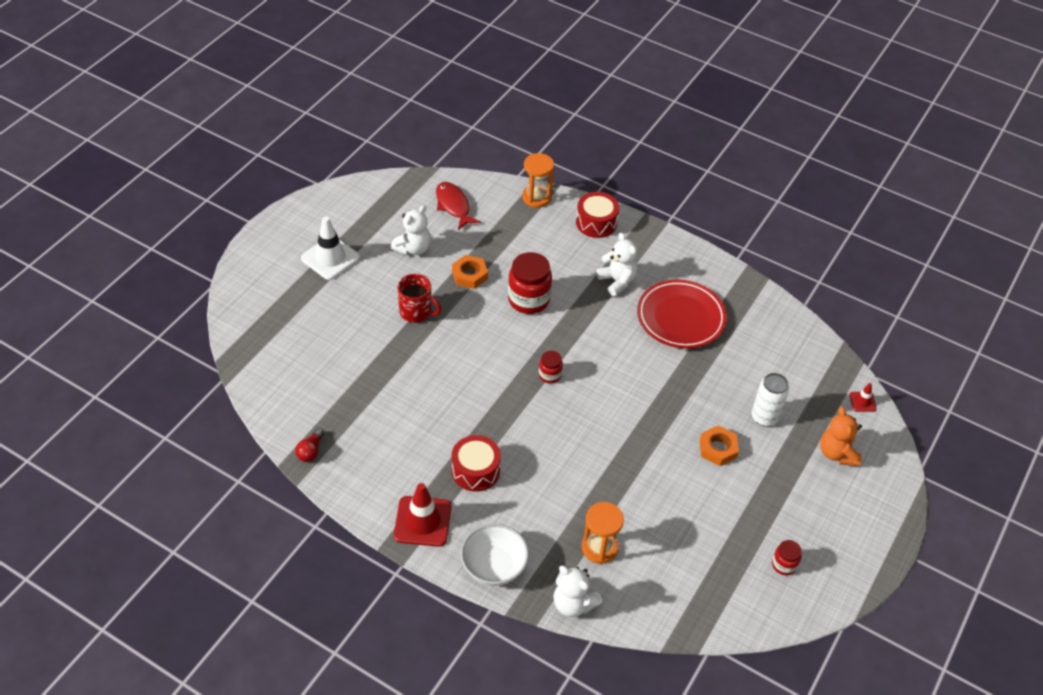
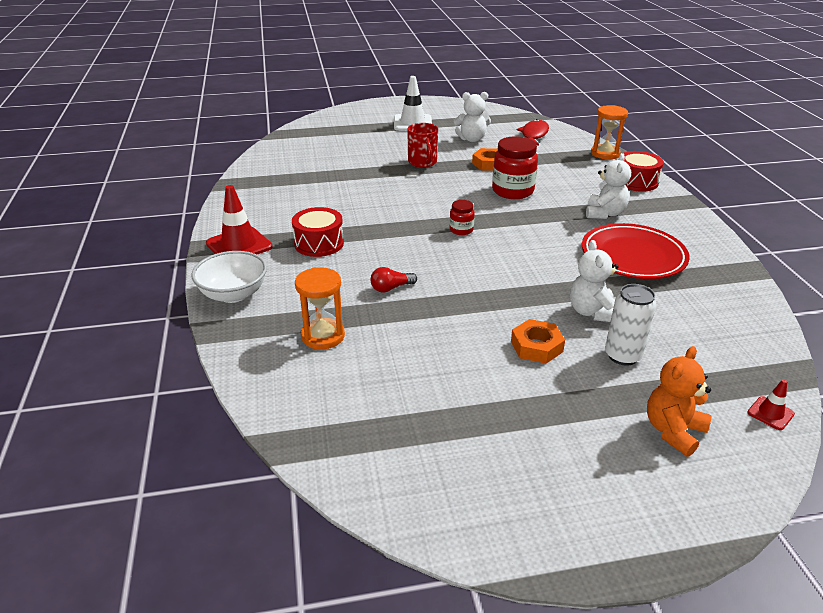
camera: 50 degrees right, 15 degrees down
(310, 451) = (246, 182): red light bulb -> red light bulb (391, 288)
(573, 604) = (241, 352): white teddy bear -> white teddy bear (592, 312)
(784, 565) = (467, 470): red jar -> none

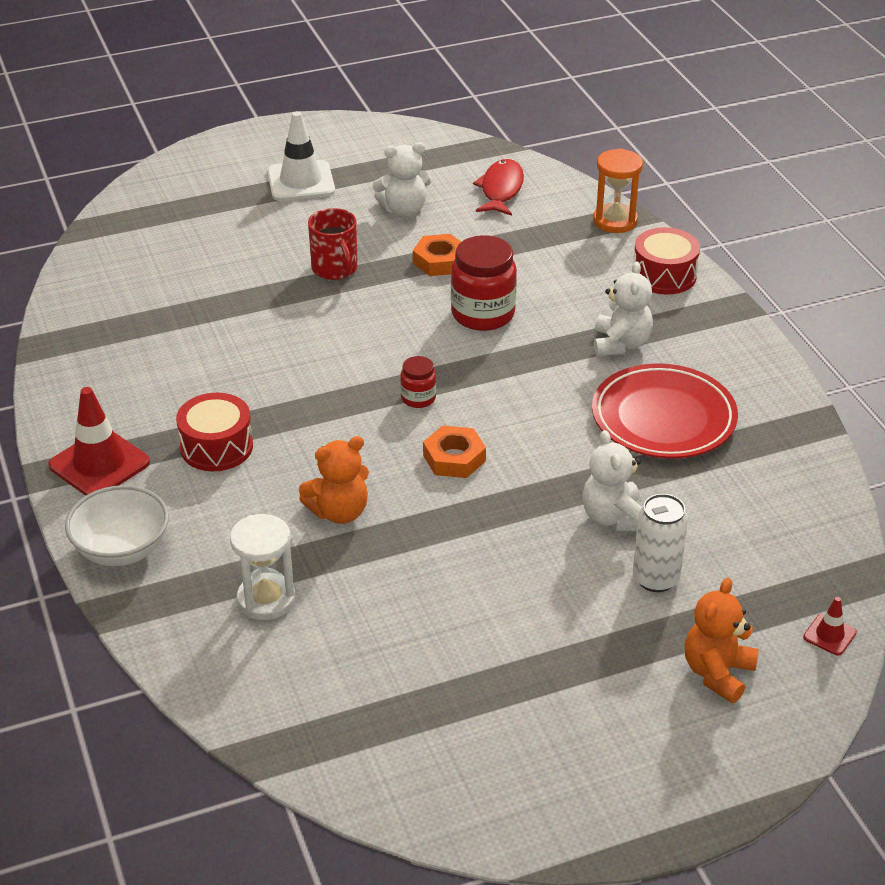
camera: 10 degrees left, 5 degrees up
(323, 336) = (266, 599): orange hourglass -> white hourglass
(391, 288) = (339, 512): red light bulb -> orange teddy bear
(536, 346) = (547, 579): orange nut -> orange nut (454, 458)

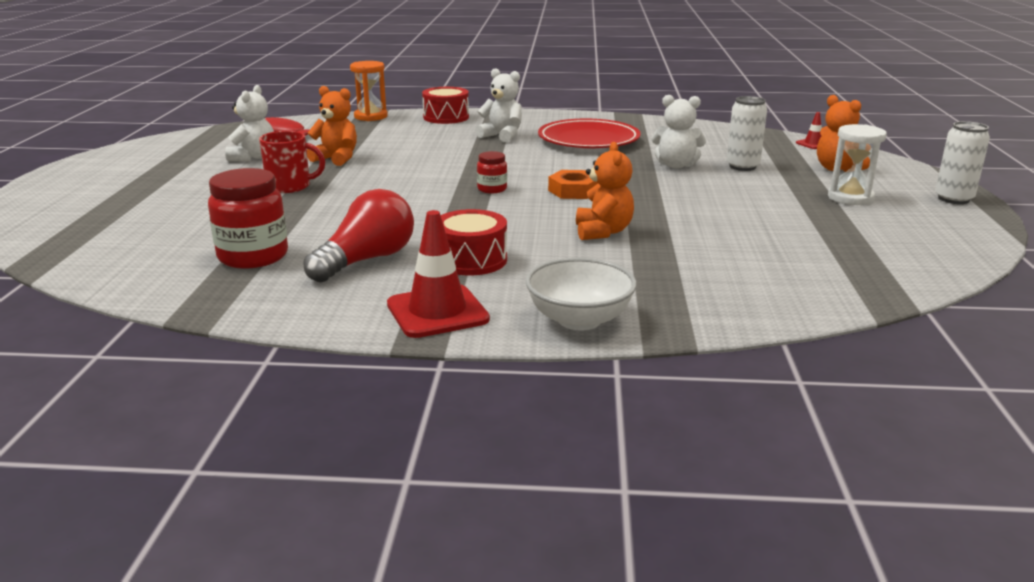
camera: 65 degrees left, 15 degrees down
(183, 387) = (366, 260): none -> red light bulb
(266, 599) = (693, 272): white hourglass -> white hourglass (850, 198)
(301, 181) = (148, 178): white traffic cone -> none
(440, 261) = (336, 159): orange nut -> orange teddy bear
(483, 314) = (419, 159): red jar -> red jar (253, 256)
(661, 805) = (953, 199): none -> white can

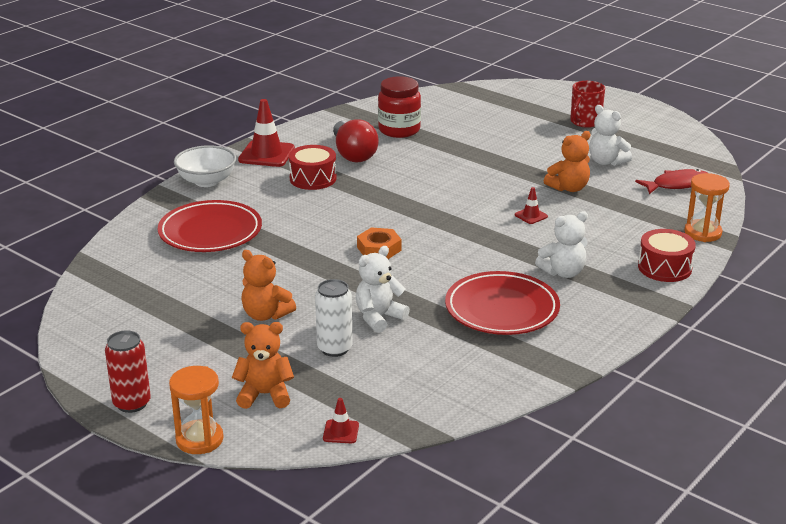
camera: 125 degrees right, 5 degrees up
(290, 186) = (515, 160): red mug -> red mug (585, 122)
(416, 159) = (531, 216): none -> red traffic cone
(492, 189) = (422, 221): red jar -> none
(603, 232) = (294, 229): orange teddy bear -> orange teddy bear (266, 315)
(688, 267) = (210, 232): none -> red plate
(850, 198) = (206, 354): white hourglass -> none
(918, 170) = (199, 439): none -> orange hourglass
(953, 199) = (132, 403): white can -> red can

